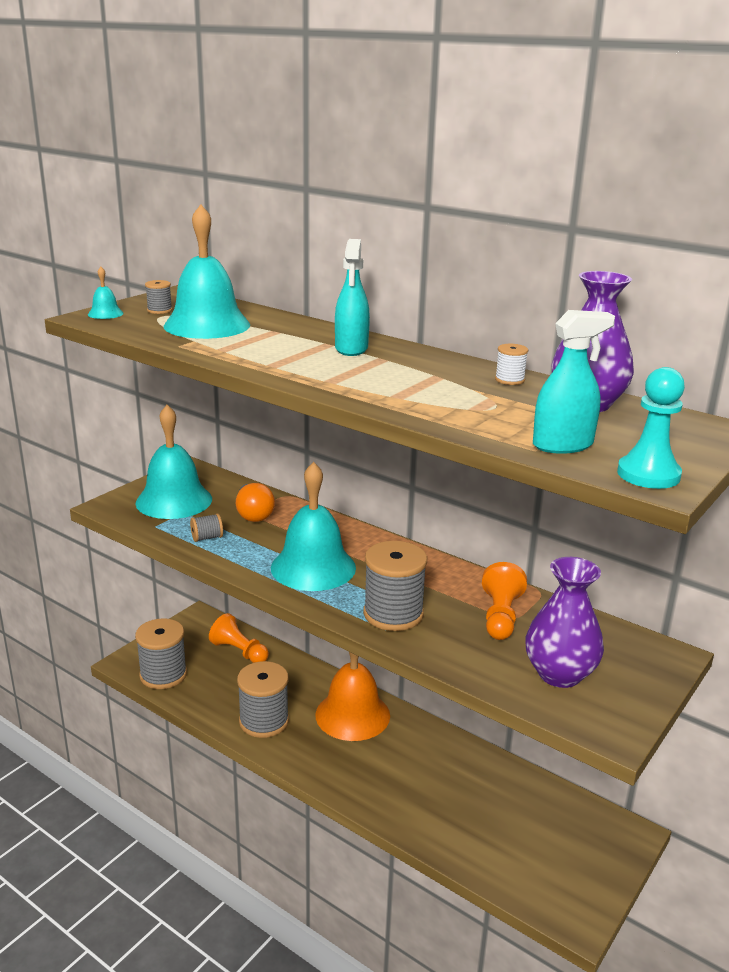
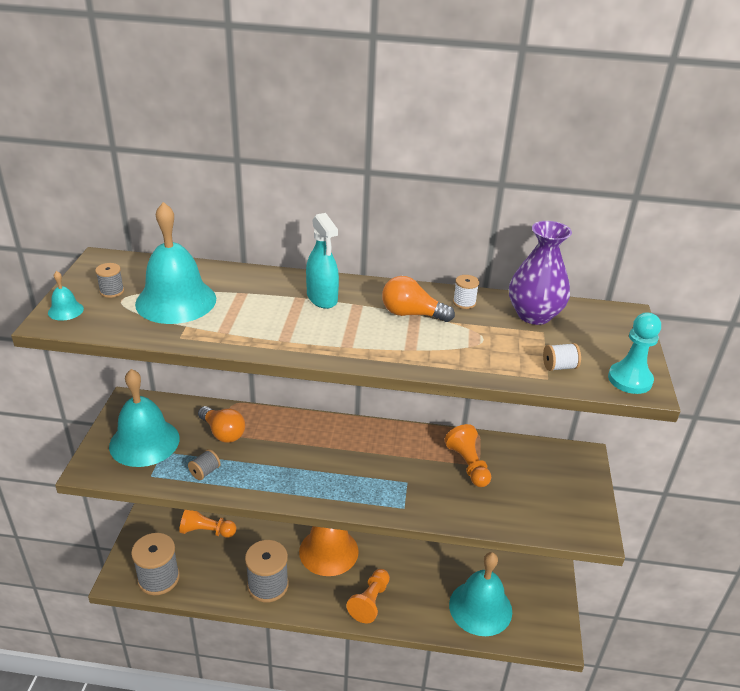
camera: 30 degrees left, 10 degrees up
(313, 567) = (310, 470): turquoise bell -> turquoise bell (480, 607)
(363, 779) = (370, 601): none -> orange pawn
(393, 614) = (399, 491): grey spool -> none
(434, 376) = (411, 314): none -> orange light bulb
(559, 674) = (535, 499): purple vase -> none
(563, 445) = (559, 367): turquoise spray bottle -> white spool

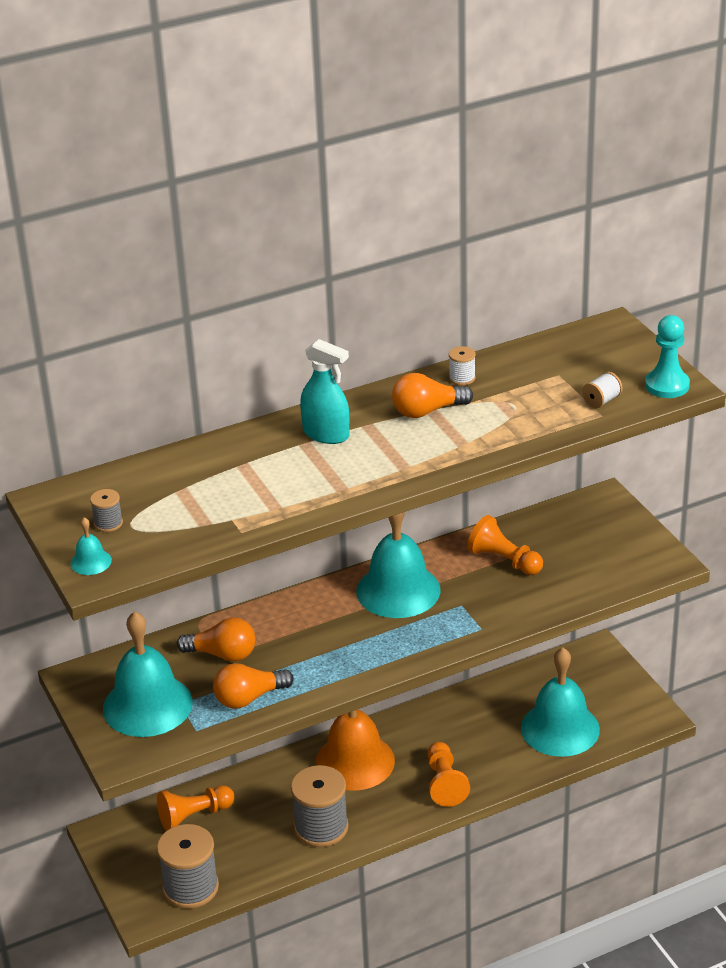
camera: 30 degrees left, 0 degrees up
(176, 301) = (187, 502): turquoise bell -> turquoise bell (398, 590)
(205, 472) = (249, 698): grey spool -> orange light bulb
(534, 315) = (535, 362): purple vase -> none

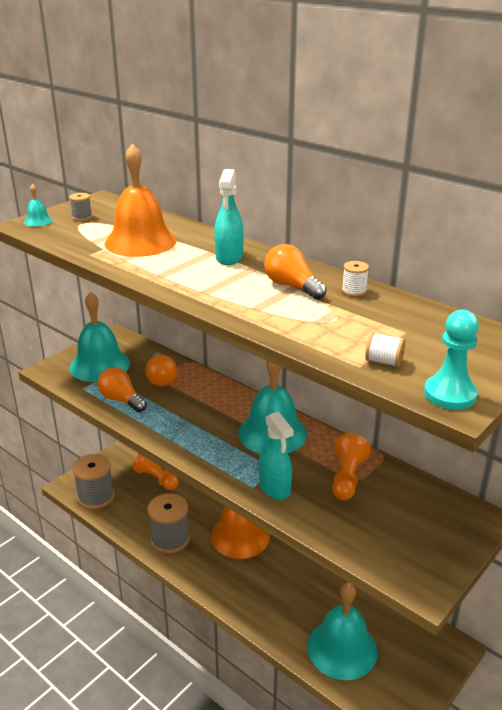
camera: 65 degrees right, 5 degrees down
(232, 488) = (140, 242): none -> orange bell
(444, 783) = (243, 592): orange pawn -> none
(491, 613) = (275, 488): none -> turquoise spray bottle

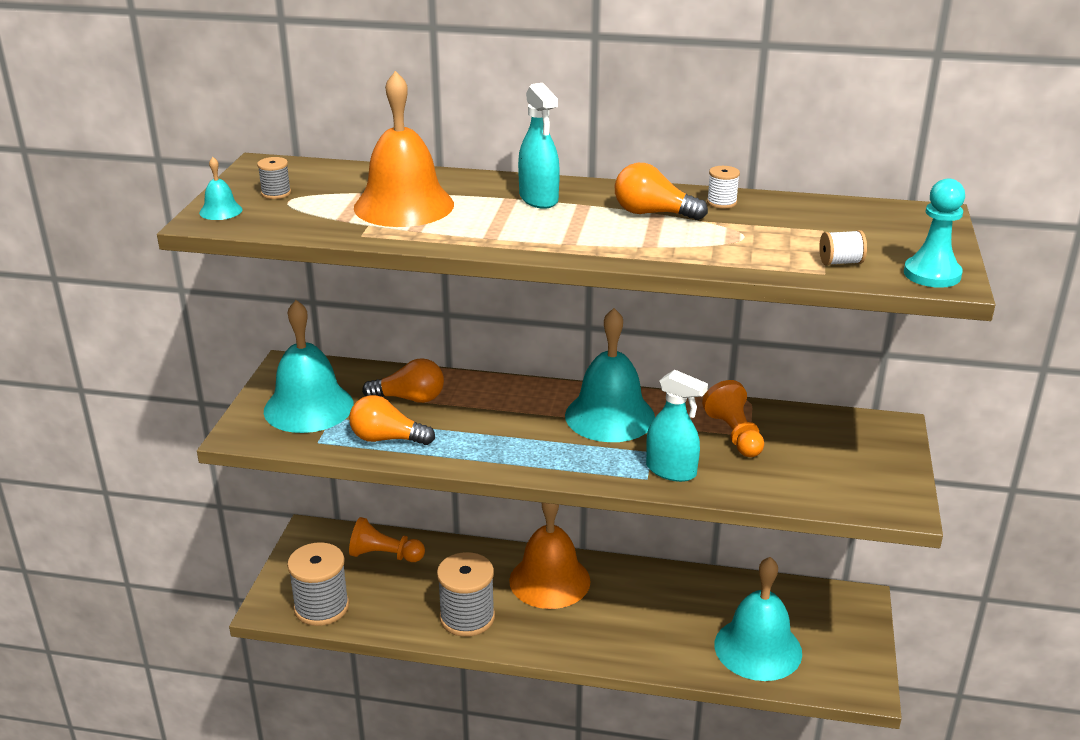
camera: 30 degrees left, 0 degrees up
(161, 378) = (410, 398): orange light bulb -> orange light bulb turned 45 degrees counterclockwise

